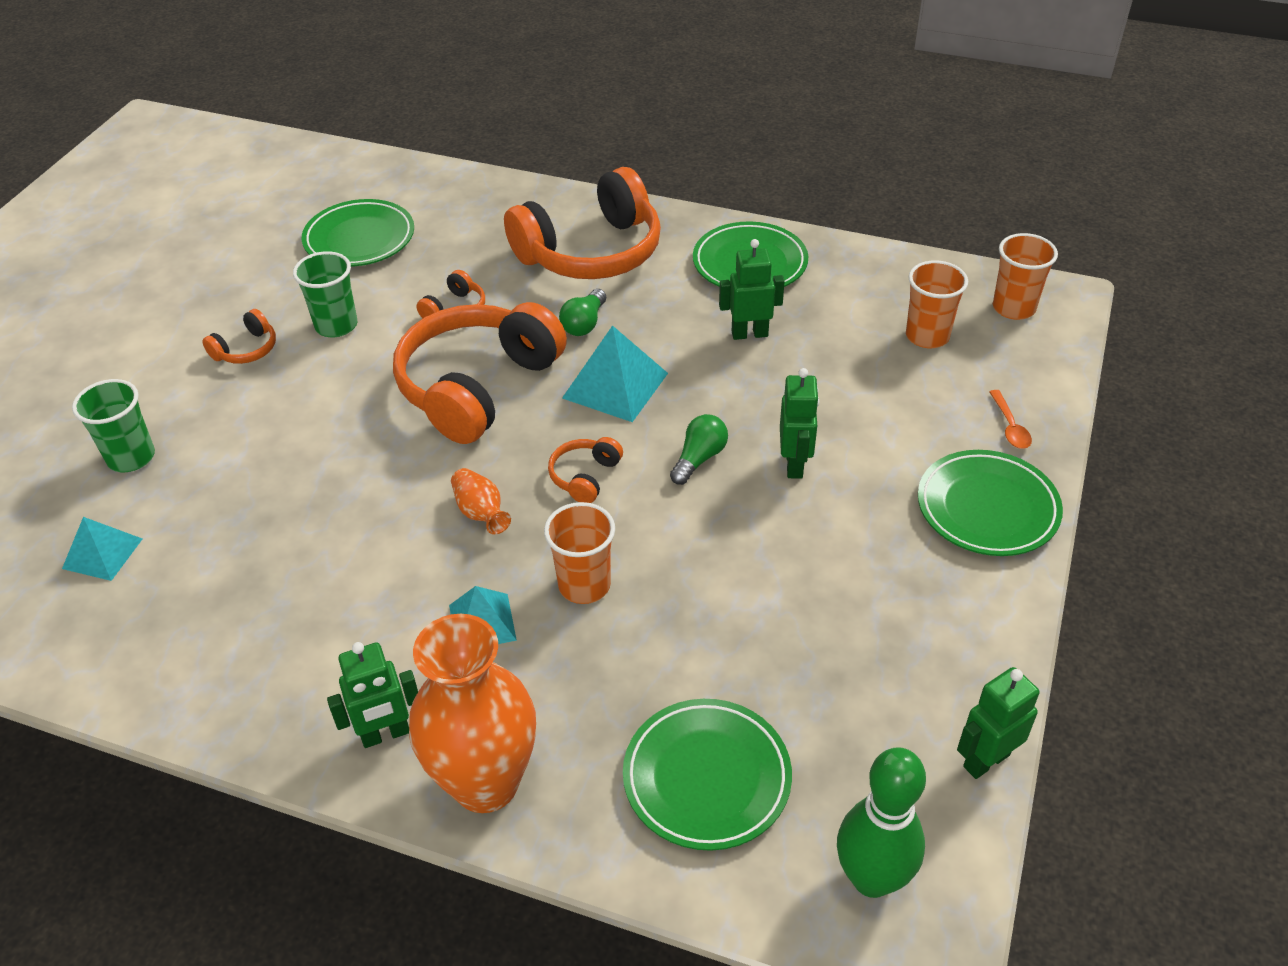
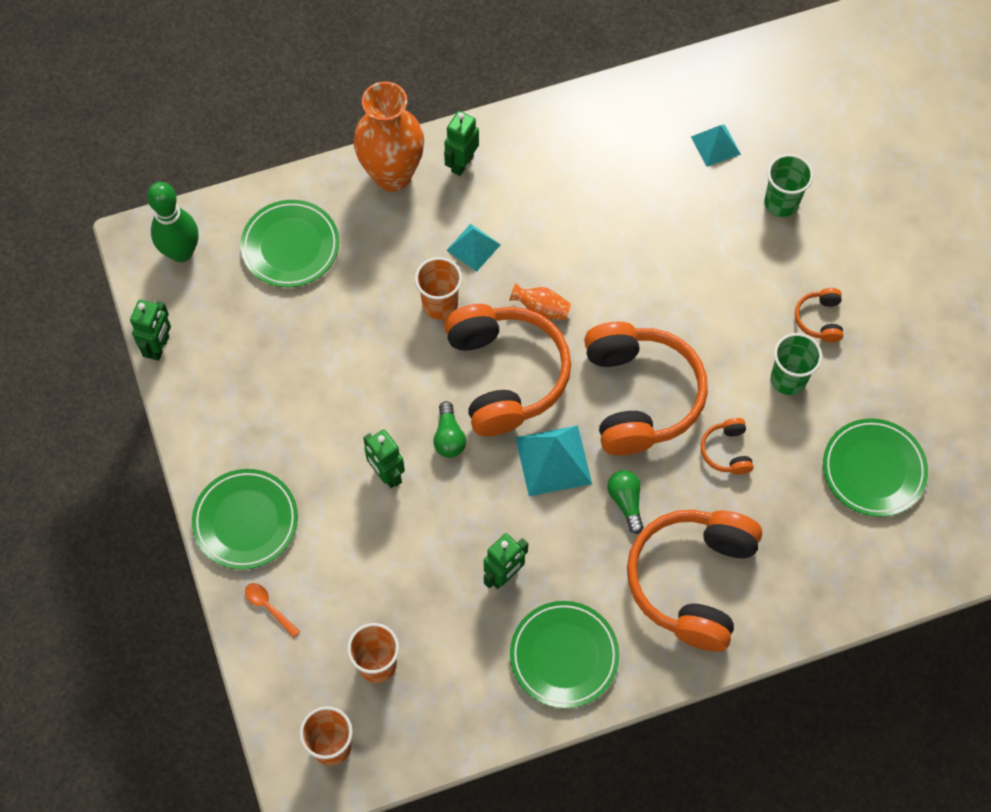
camera: 140 degrees right, 20 degrees up
(585, 476) = (506, 375): orange headphones -> orange headphones, size x2.37

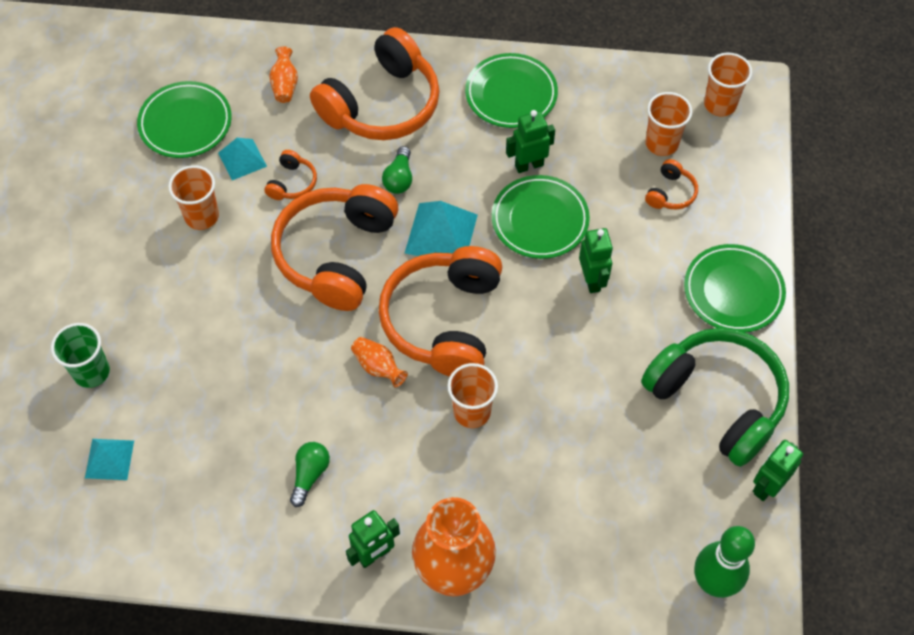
camera: 155 degrees left, 5 degrees down
(226, 405) = (717, 400): none -> green headphones
(269, 607) = (736, 217): orange spoon -> none
(290, 246) = (595, 538): green plate -> green plate (540, 220)
(449, 437) = (522, 288): green light bulb -> green light bulb (310, 475)
(473, 247) = (410, 456): turquoise pyramid -> turquoise pyramid (242, 159)
(788, 379) = (202, 216): green cup -> orange cup
(805, 560) = (285, 85): none -> orange vase
(819, 319) = (138, 253): orange headphones -> orange headphones (670, 193)

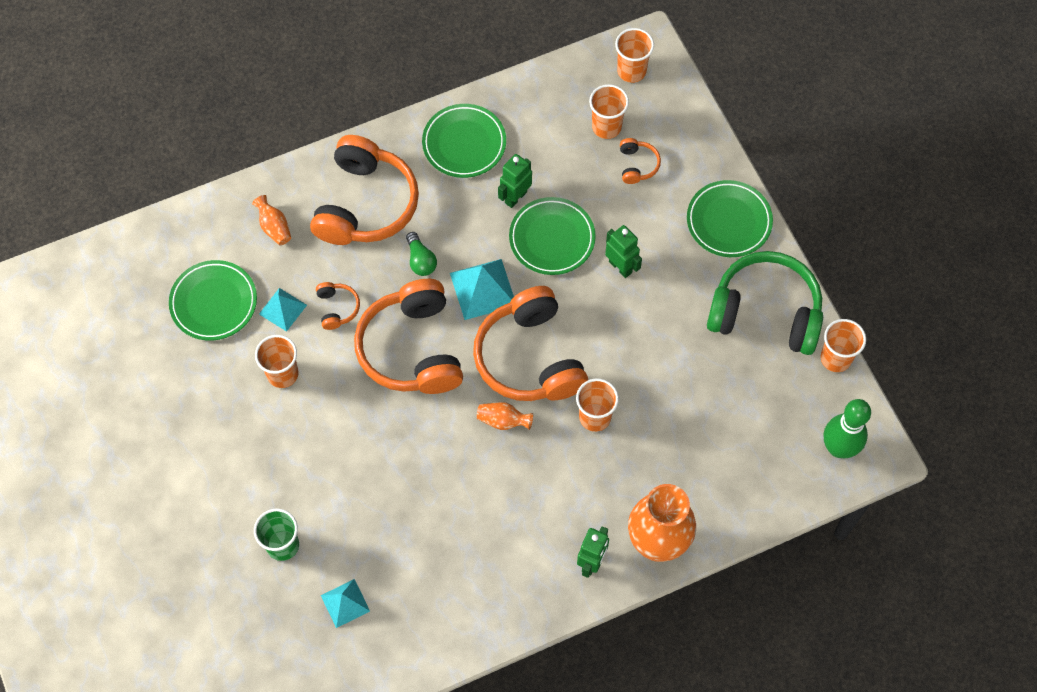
camera: 30 degrees left, 5 degrees up
(310, 475) = (506, 530): green light bulb -> none
(767, 486) = (835, 358): green robot -> orange cup

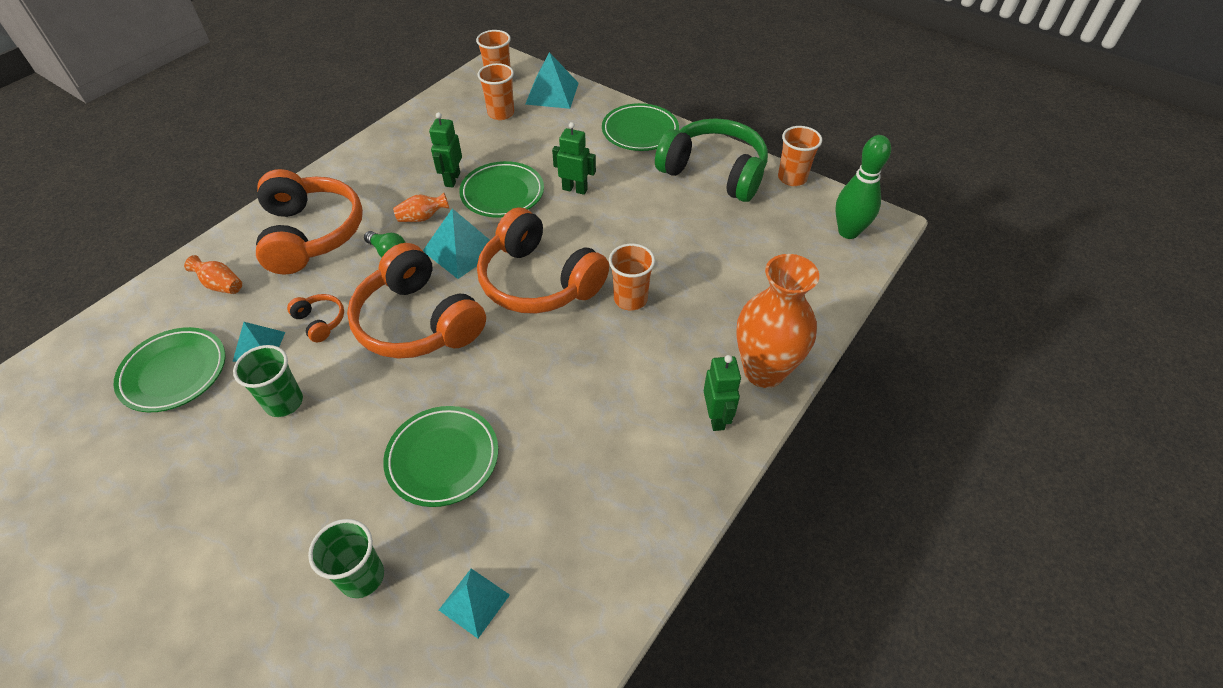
camera: 30 degrees left, 15 degrees down
(282, 374) = (284, 402): orange cup -> green cup
(464, 143) = (384, 163): green plate -> green plate (443, 458)
(503, 421) = (546, 340): orange vase -> orange vase (422, 218)
(637, 165) = (542, 125): orange headphones -> none
(673, 121) = (552, 93): none -> turquoise pyramid
(765, 312) = (714, 172): green headphones -> green headphones turned 45 degrees clockwise

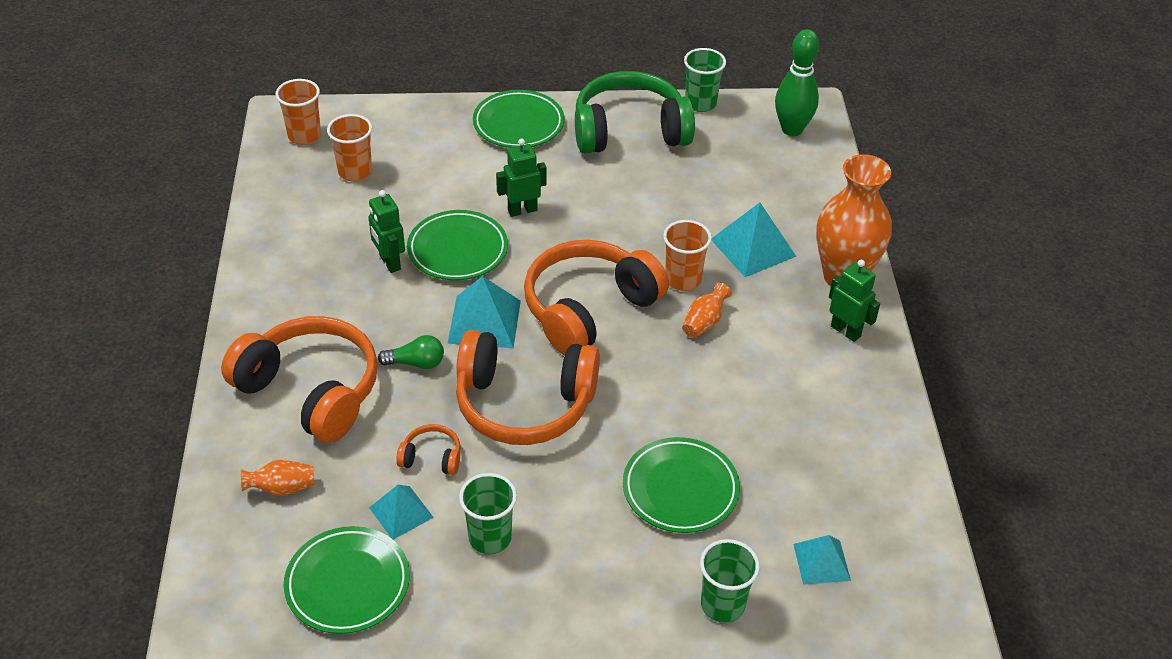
camera: 40 degrees left, 5 degrees down
(422, 218) = (407, 314): orange vase -> orange vase (704, 322)
(538, 281) = (588, 309): orange headphones -> orange headphones turned 135 degrees clockwise
(552, 93) = (383, 125): turquoise pyramid -> turquoise pyramid (753, 247)
(792, 178) = (700, 103): orange cup -> green cup

